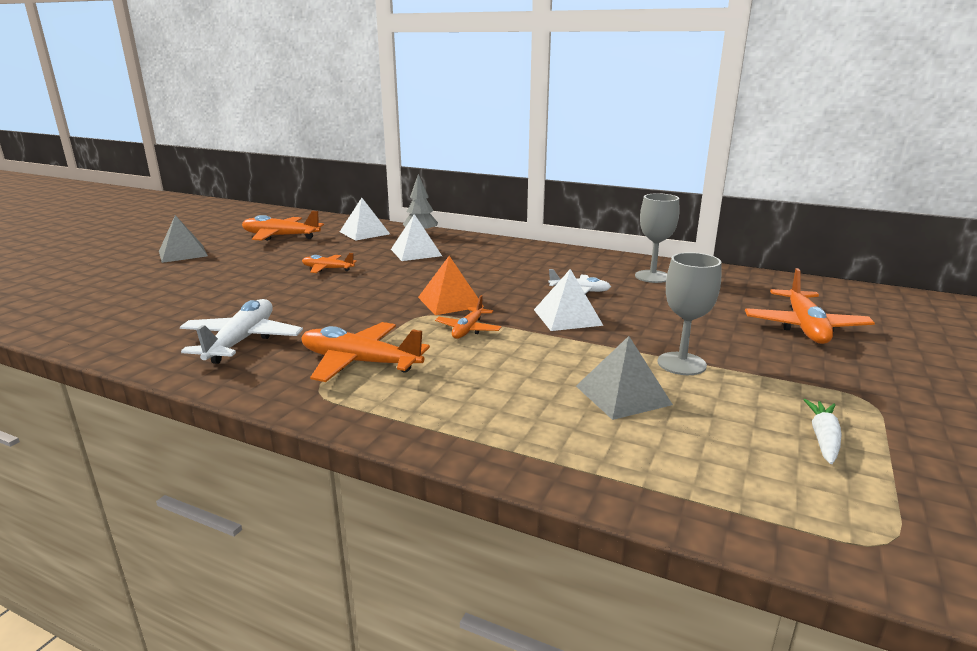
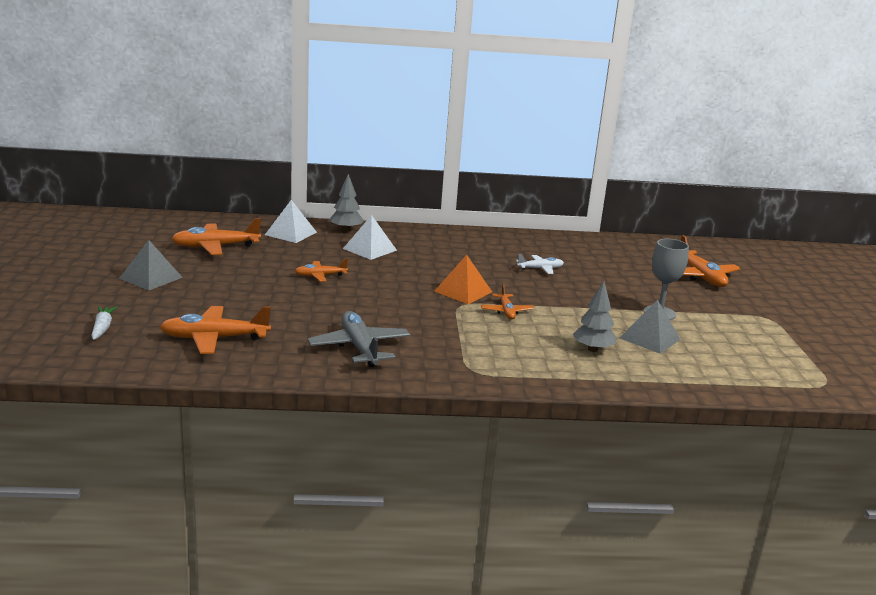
camera: 30 degrees left, 0 degrees up
(242, 341) = (359, 347): white plane -> grey plane
(359, 362) = (469, 347): orange plane -> orange plane (214, 338)
(516, 394) = (593, 349): none -> grey tree
(567, 317) = (558, 291): white pyramid -> none
(652, 276) = (574, 249): grey goblet -> none
(823, 438) = (765, 343): white carrot -> white carrot (103, 328)

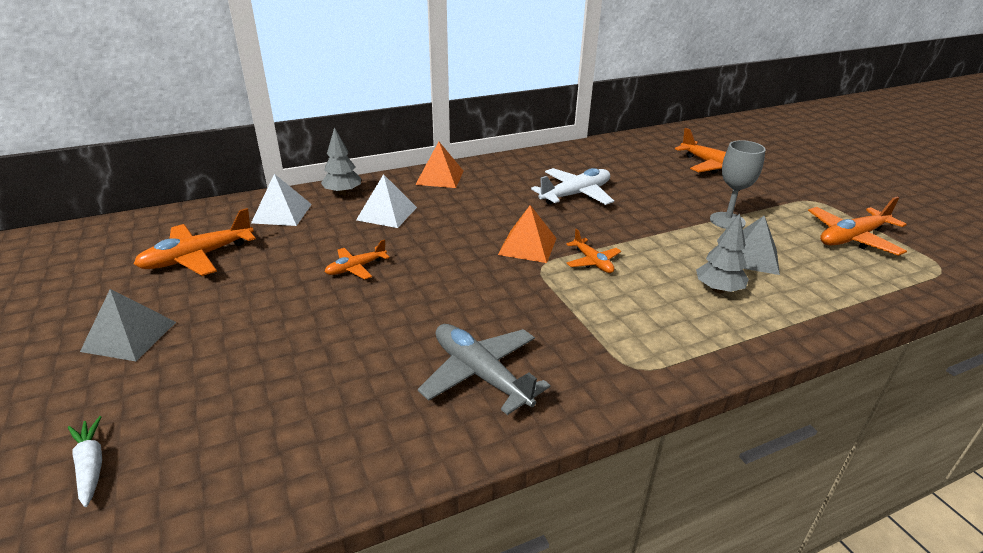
camera: 20 degrees left, 10 degrees up
(214, 338) = (279, 426): orange plane -> orange plane (852, 238)
(433, 235) = (439, 177): none -> orange pyramid
(540, 269) = (576, 194): white plane -> white plane, size x1.73

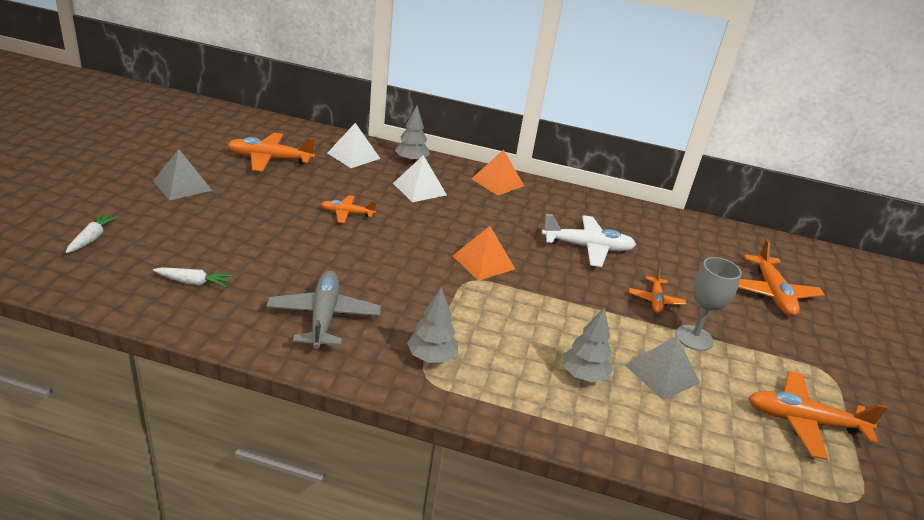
camera: 35 degrees right, 0 degrees up
(302, 430) = (194, 282): none -> white carrot
(592, 262) = (514, 299): orange plane -> orange plane (655, 300)
(613, 348) = (431, 357): none -> grey tree

